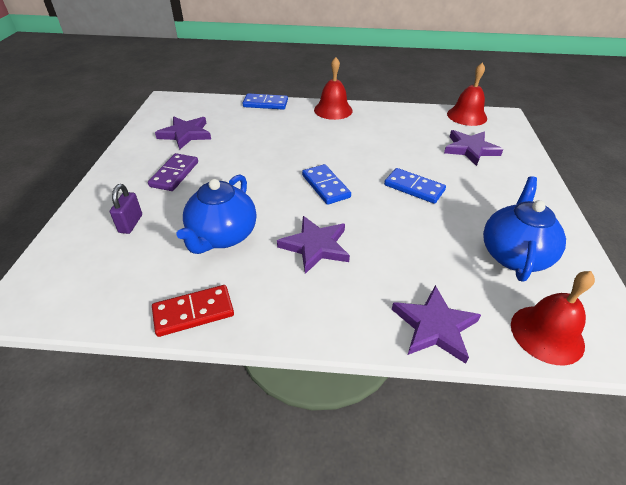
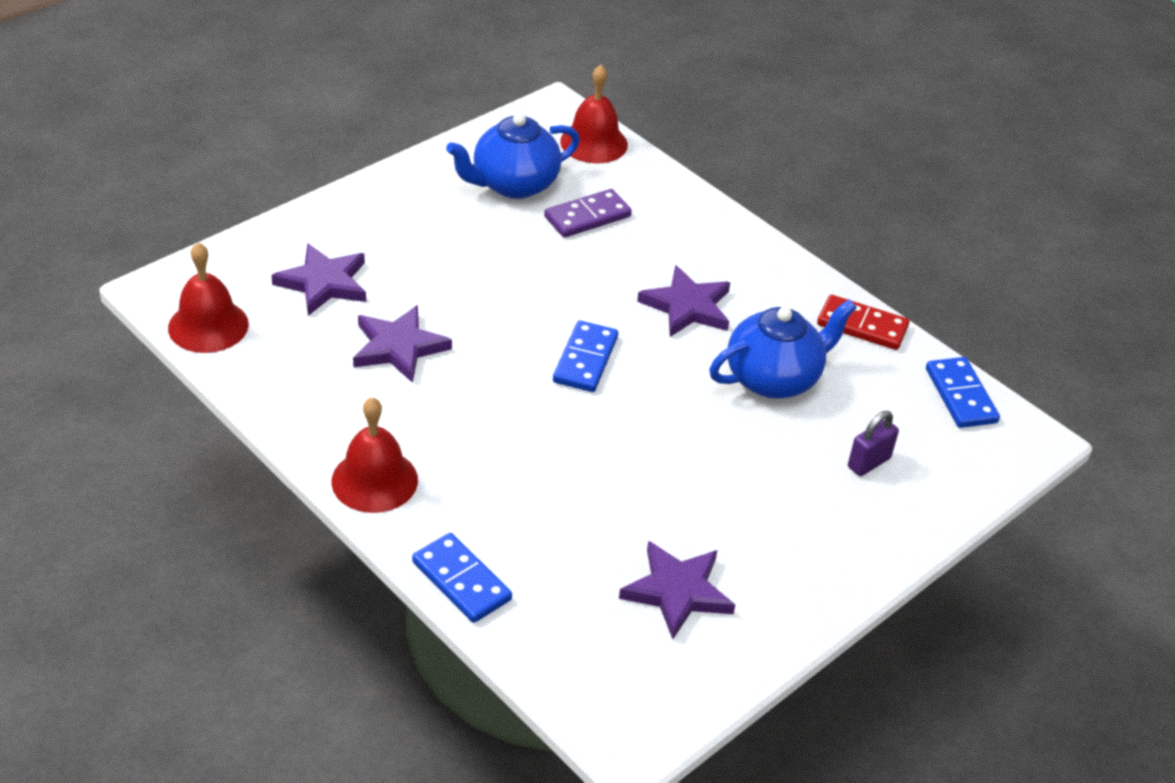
camera: 140 degrees left, 0 degrees up
(174, 174) = (760, 510): purple domino -> purple domino (587, 217)
(414, 188) = (487, 290): blue domino -> blue domino (961, 395)
(434, 326) = (670, 195): purple star -> purple star (398, 347)

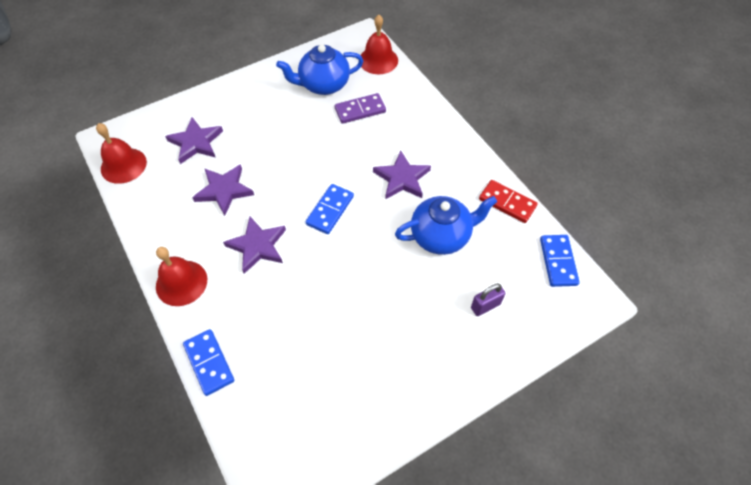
camera: 15 degrees right, 15 degrees up
(677, 592) = (337, 389): purple star -> purple star (257, 246)

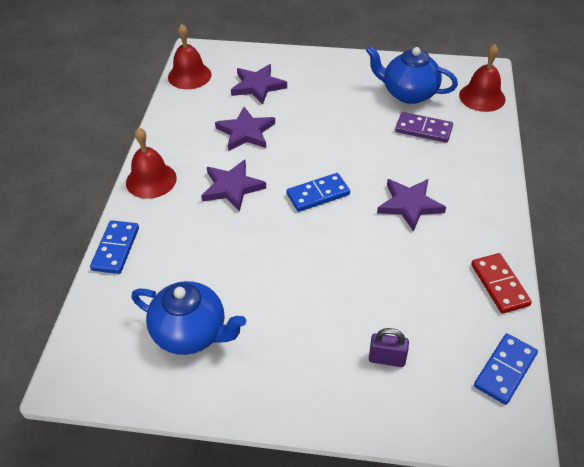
camera: 40 degrees right, 10 degrees down
(441, 236) = (401, 273): blue teapot -> blue teapot (191, 333)

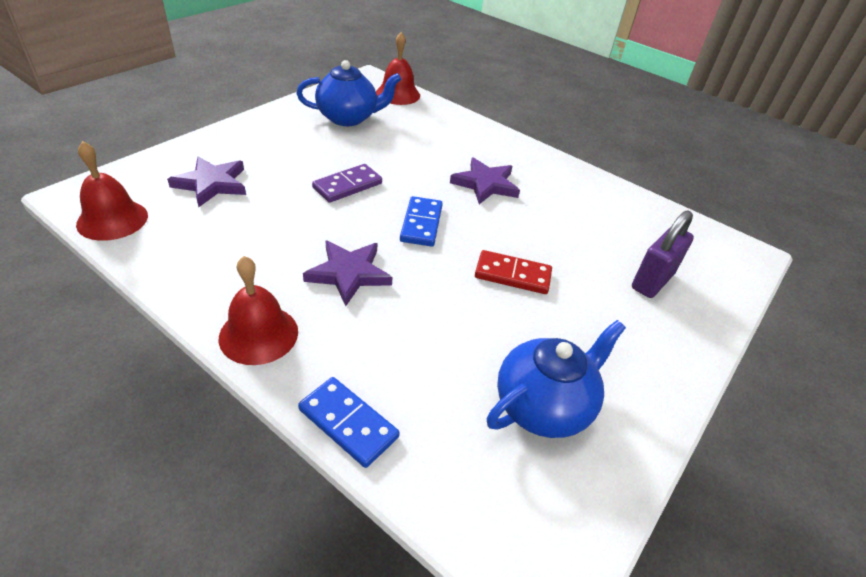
camera: 65 degrees left, 5 degrees down
(246, 132) = (274, 225): purple star -> none
(387, 359) = (652, 281): purple padlock -> purple padlock, size x1.55
(408, 93) = (348, 118): blue teapot -> blue teapot turned 150 degrees counterclockwise
(423, 129) = (403, 134): purple domino -> purple domino (347, 186)
(499, 285) = (606, 189): red domino -> red domino (512, 275)
(505, 370) = (691, 229): blue domino -> none

